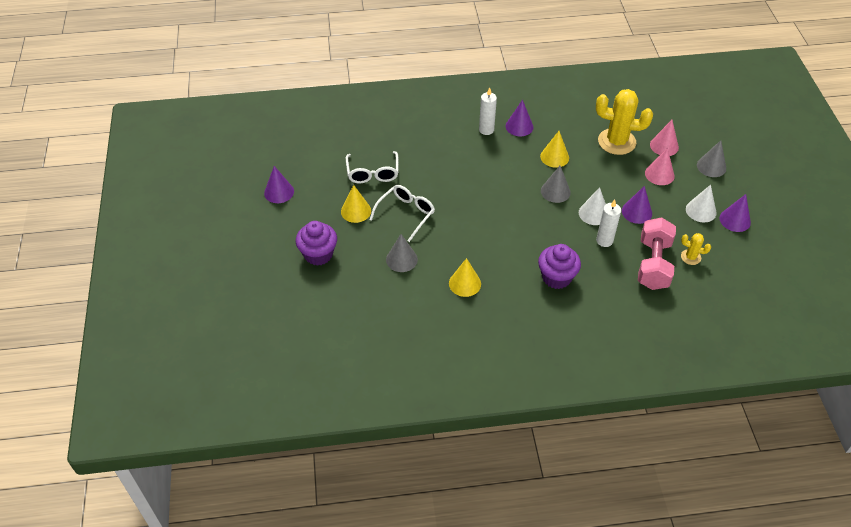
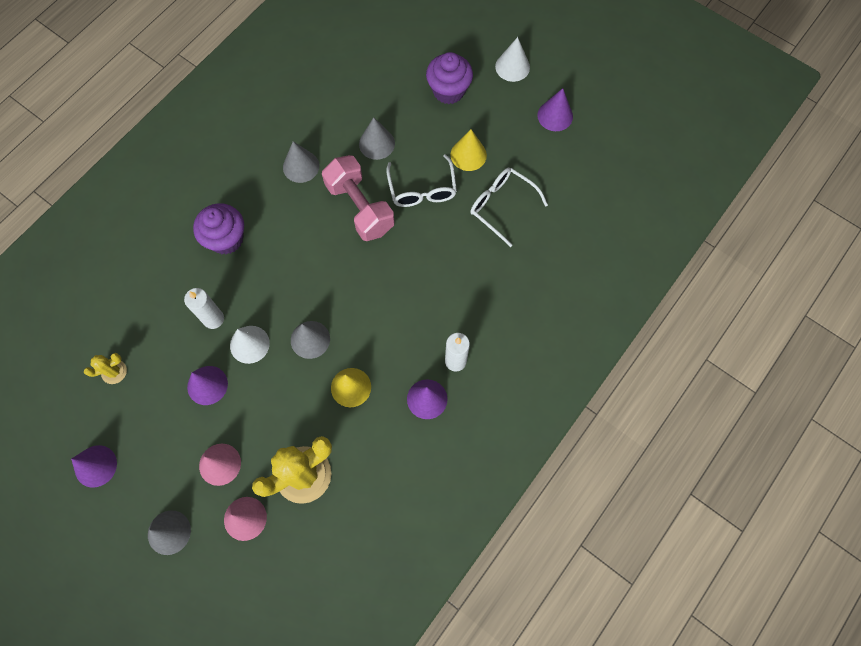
camera: 135 degrees right, 20 degrees up
(465, 283) = (301, 166): yellow cone -> grey cone
(653, 264) = (146, 330): pink dumbbell -> pink dumbbell (360, 208)
(701, 211) = (140, 447): white cone -> white cone (512, 67)

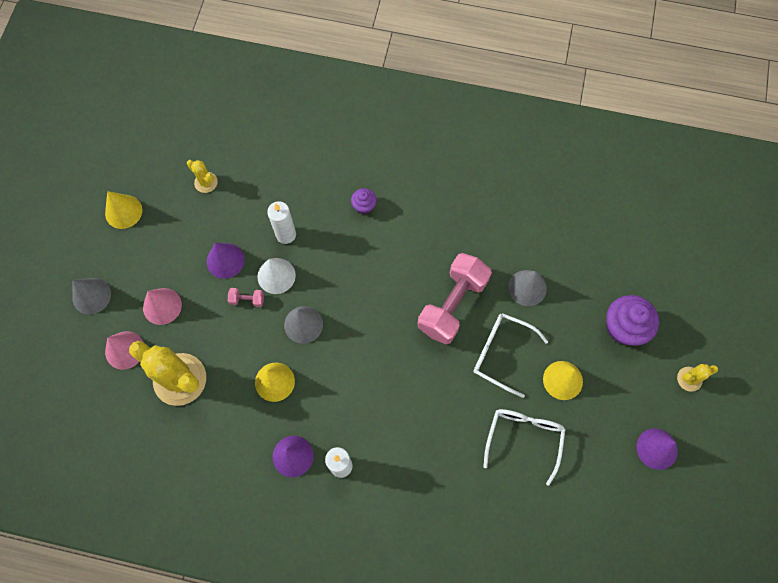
camera: 65 degrees right, 0 degrees up
(95, 466) = (123, 211): purple cone -> yellow cone
(226, 239) = (364, 206): purple cupcake -> purple cupcake, size x0.53
(258, 380) = (247, 300): none -> pink dumbbell
(301, 166) = (467, 232): grey cone -> none
(422, 190) = (501, 353): white glasses -> white glasses turned 60 degrees clockwise
(512, 67) = (689, 379): white cone -> yellow cactus

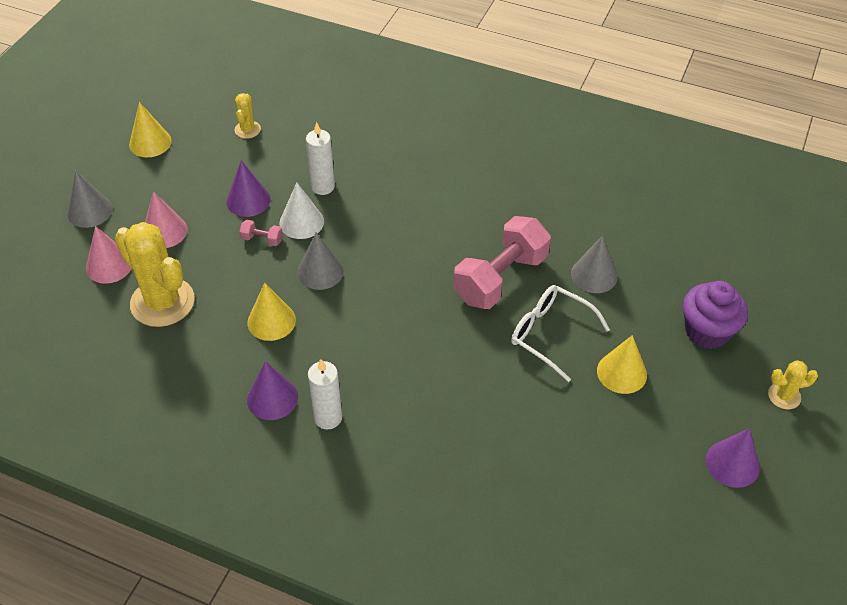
camera: 10 degrees right, 20 degrees down
(206, 182) = (247, 130): yellow cactus -> yellow cactus turned 45 degrees clockwise
(364, 206) = (418, 174): purple cupcake -> none
(524, 438) = (562, 425): white glasses -> none

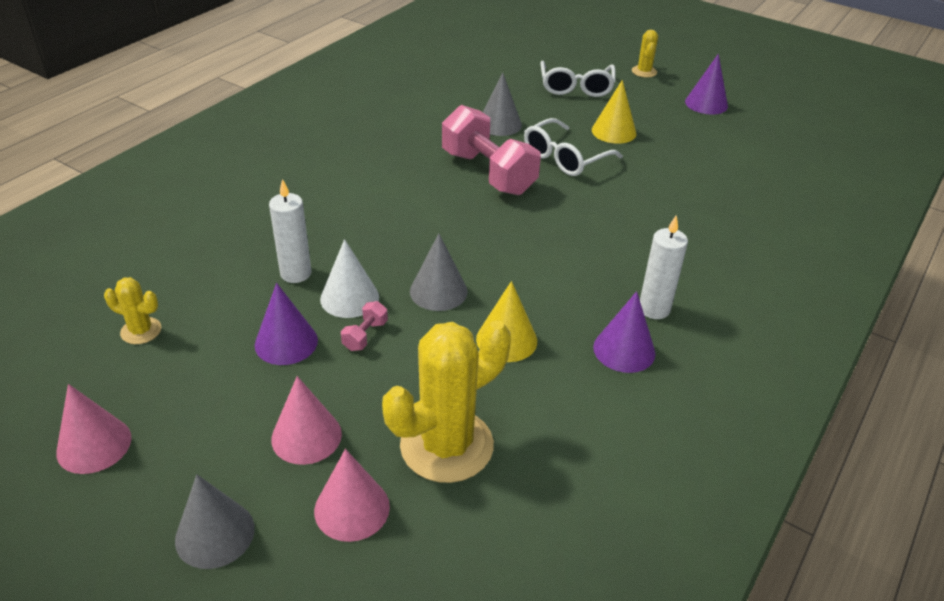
camera: 80 degrees left, 10 degrees down
(150, 142) = (94, 445): yellow cone -> pink cone
(707, 331) = (576, 87): purple cupcake -> white glasses

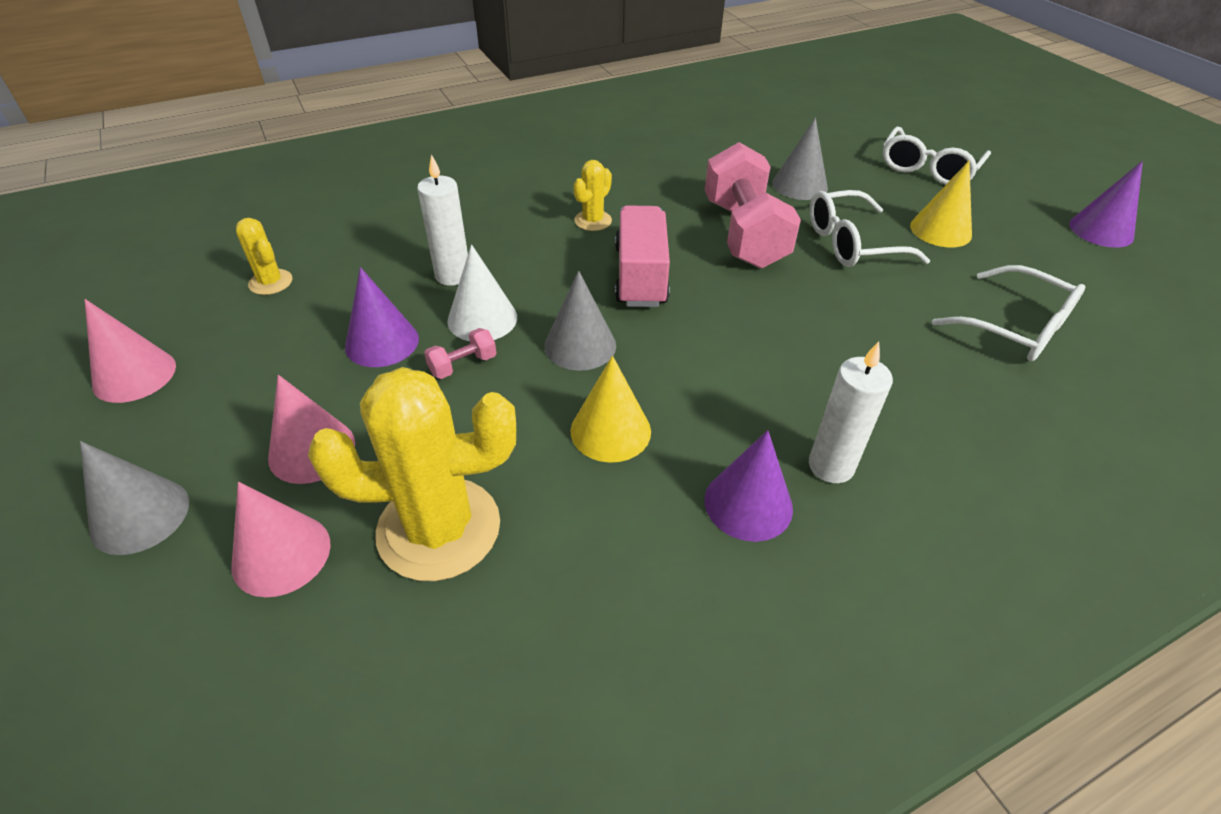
camera: 30 degrees right, 5 degrees up
(440, 227) = (640, 276): none -> pink truck
(644, 72) = (1035, 172): yellow cactus -> yellow cactus (593, 221)
(699, 185) = (1016, 328): none -> white glasses

